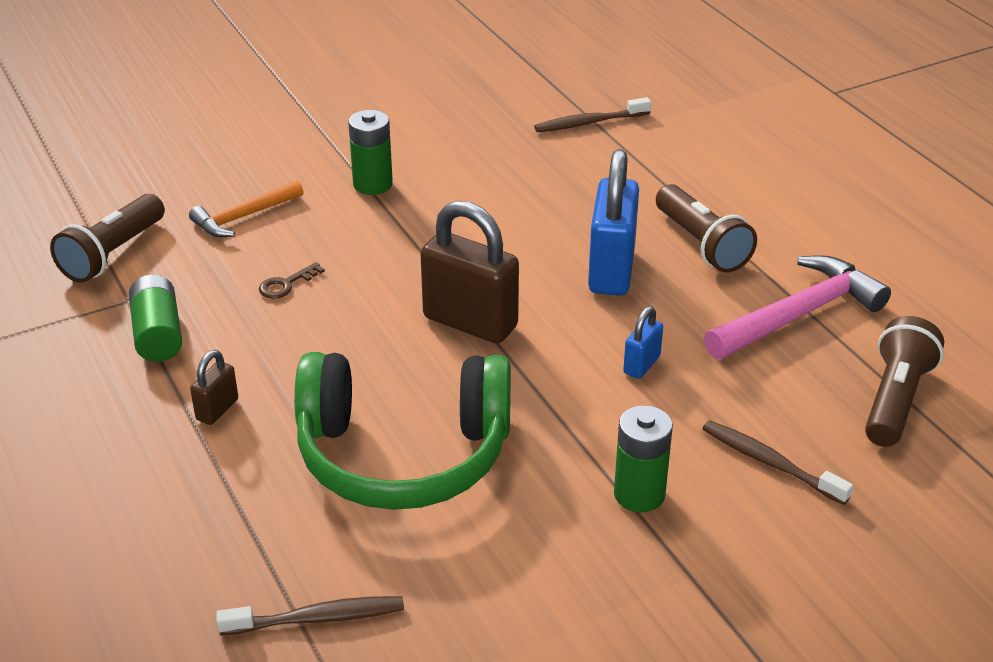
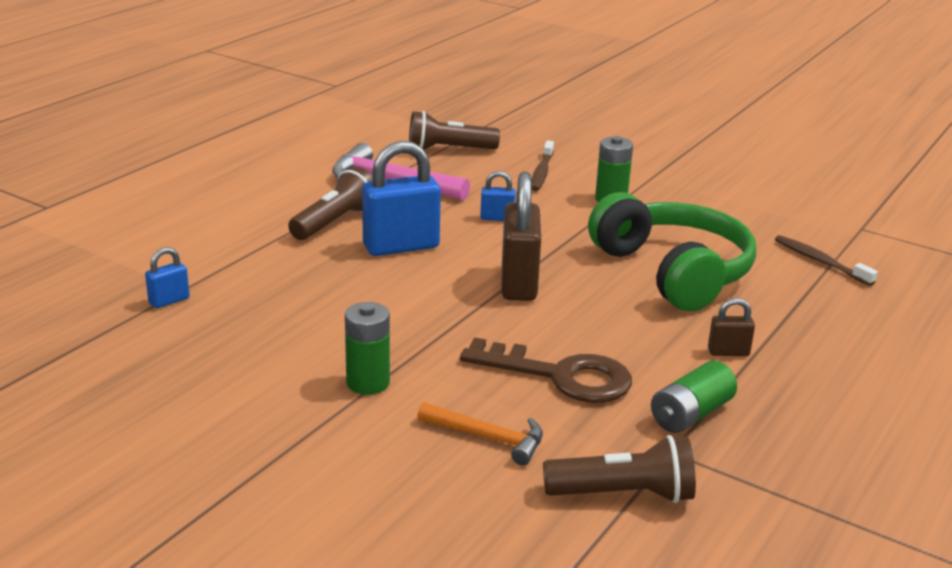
camera: 120 degrees left, 10 degrees down
(286, 284) = (560, 376): brown key -> brown key, size x2.48
(589, 123) = (169, 301): brown toothbrush -> blue padlock

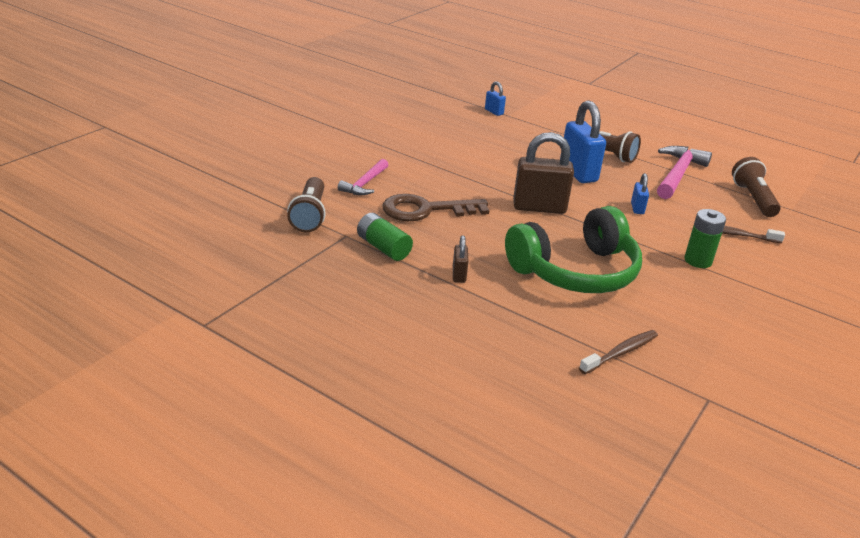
camera: 90 degrees right, 5 degrees up
(368, 383) = (417, 156): green battery -> none
(487, 438) = (365, 183): orange hammer -> pink hammer
(560, 376) = (426, 210): brown key -> brown key turned 60 degrees clockwise

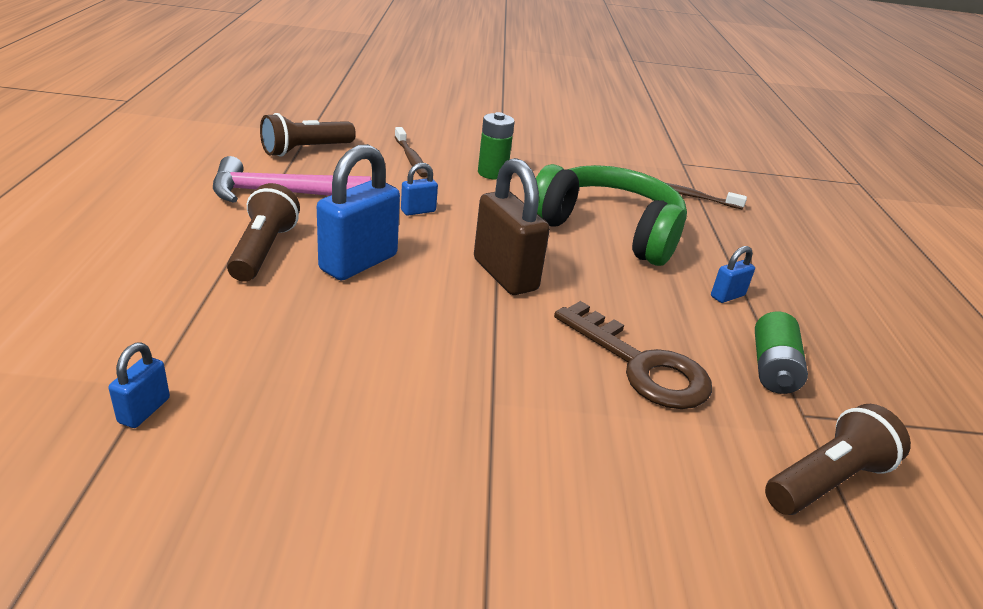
camera: 125 degrees left, 0 degrees up
(365, 183) = (659, 465): pink hammer -> none
(459, 275) = (727, 296): brown padlock -> blue padlock

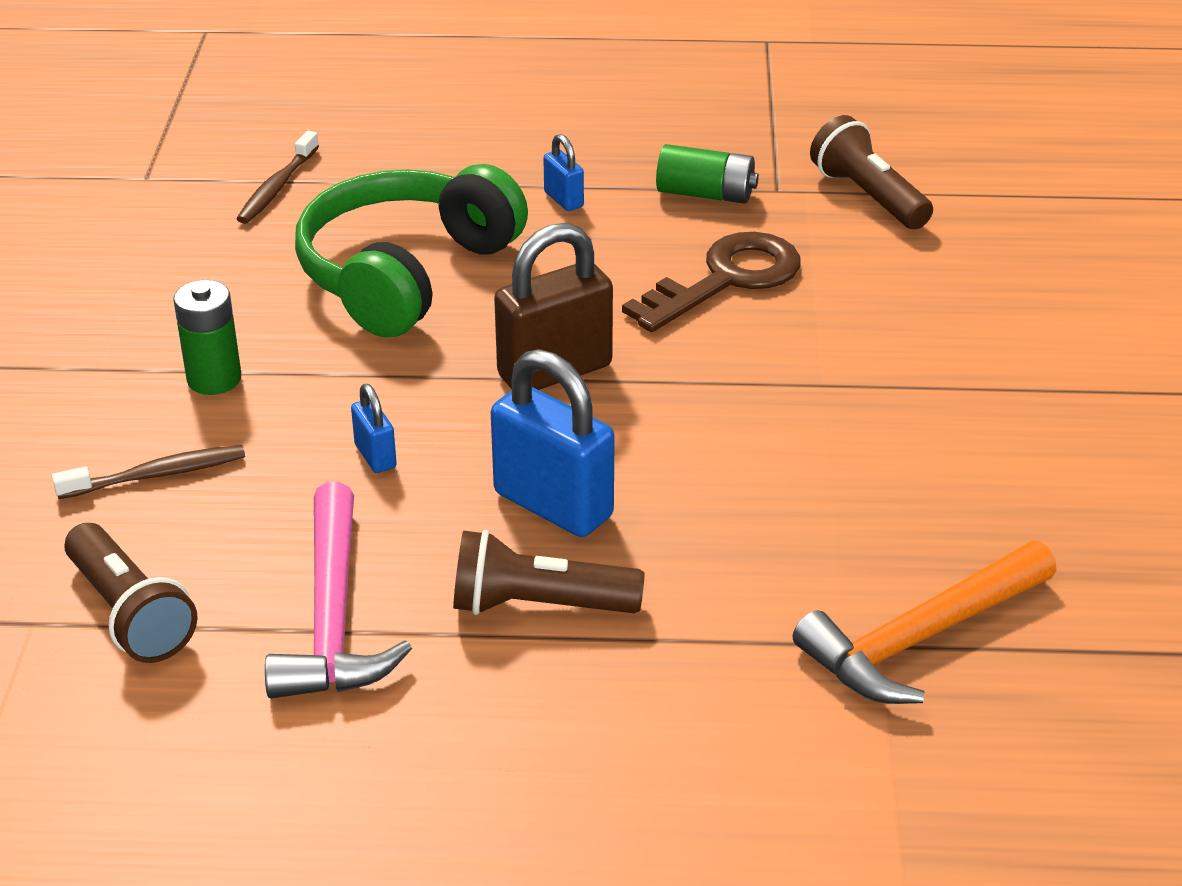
camera: 85 degrees left, 5 degrees up
(144, 410) = (921, 637): blue padlock -> orange hammer

